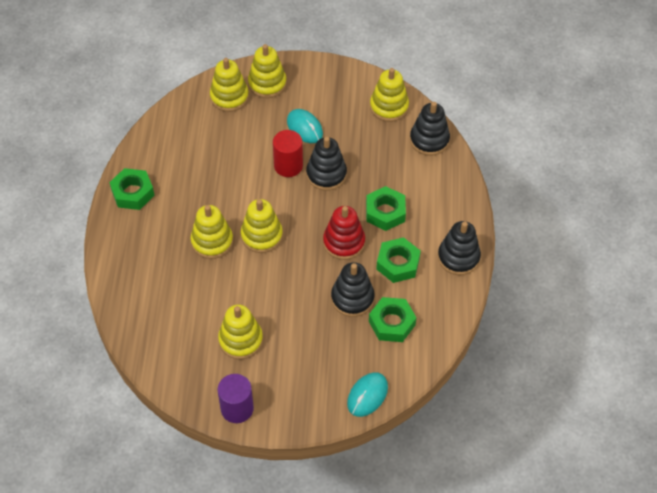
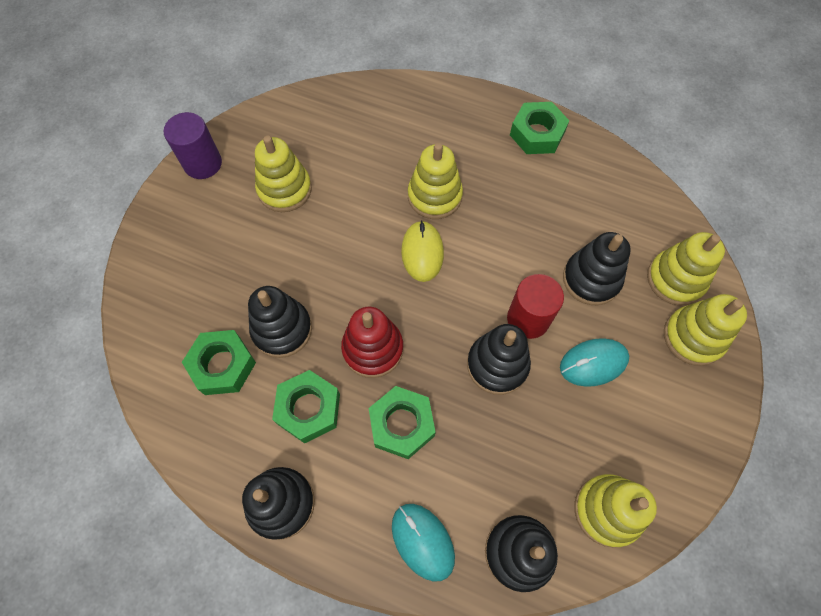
camera: 110 degrees right, 10 degrees up
(246, 139) = (591, 279): none -> black stacking toy
(261, 235) = (422, 252): yellow stacking toy -> yellow mouse
(367, 395) = (142, 299): turquoise mouse -> turquoise mouse (423, 541)

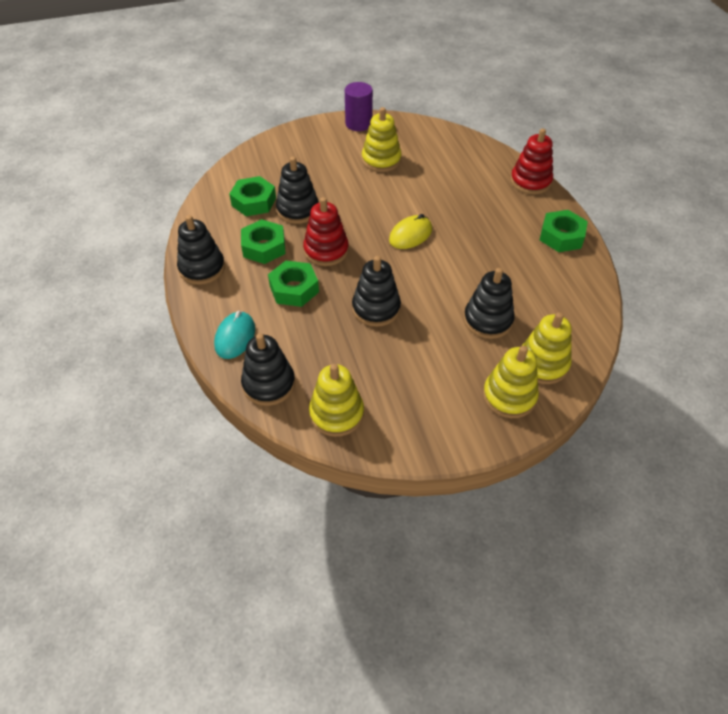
camera: 50 degrees right, 15 degrees down
(434, 196) = (454, 218): yellow stacking toy -> none
(444, 95) = (530, 181): none -> red stacking toy
(528, 319) = (423, 305): red cylinder -> none
(593, 363) = (429, 353): turquoise mouse -> none

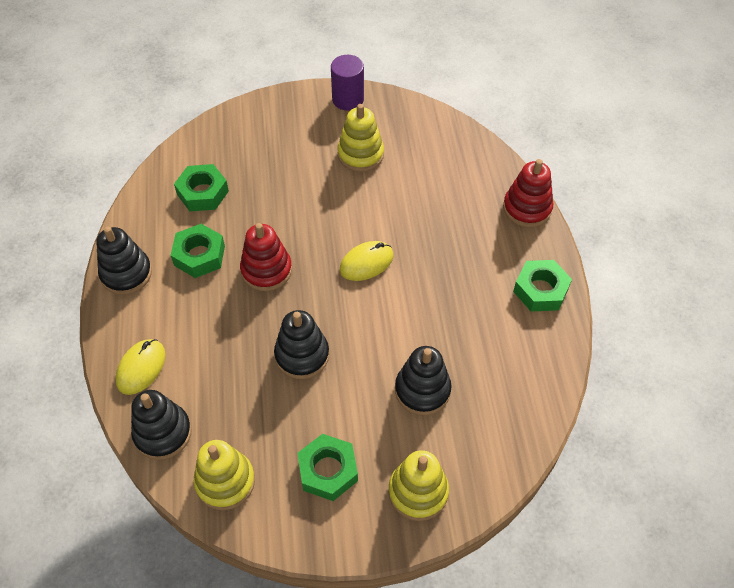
camera: 10 degrees right, 5 degrees up
(235, 337) = (141, 368): turquoise mouse -> yellow mouse
(294, 289) = (219, 315): green nut -> green nut (328, 470)
(298, 210) = (248, 211): black stacking toy -> none
(542, 364) = (467, 456): yellow stacking toy -> none

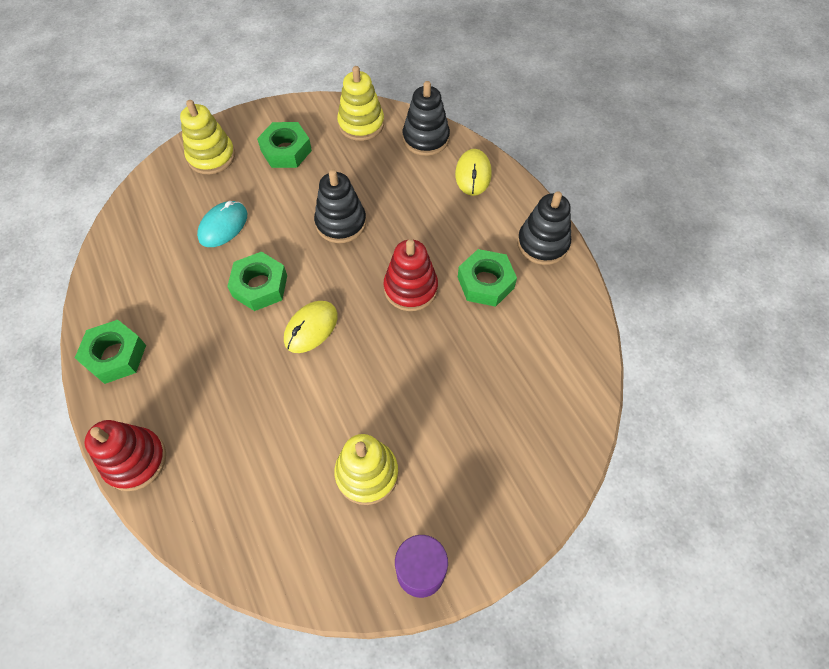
camera: 160 degrees right, 5 degrees up
(203, 193) = (527, 353): green nut -> green nut (260, 286)
(422, 390) = (223, 226): black stacking toy -> turquoise mouse

